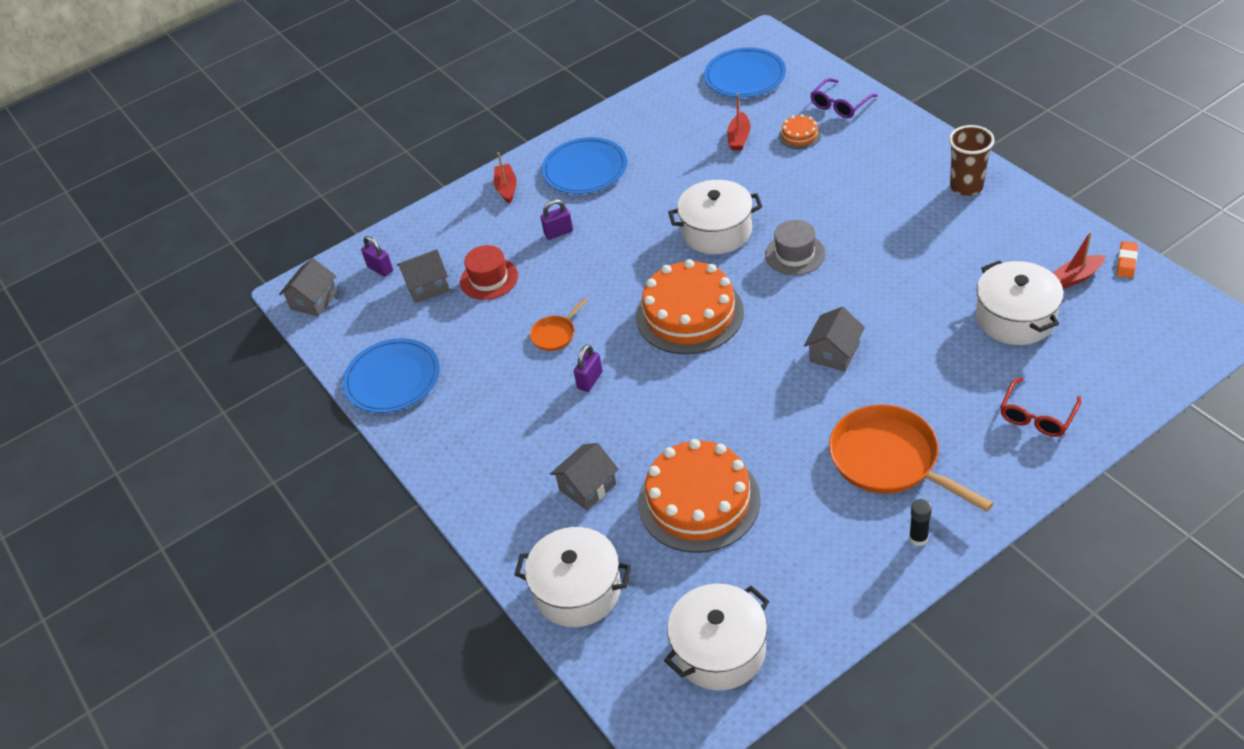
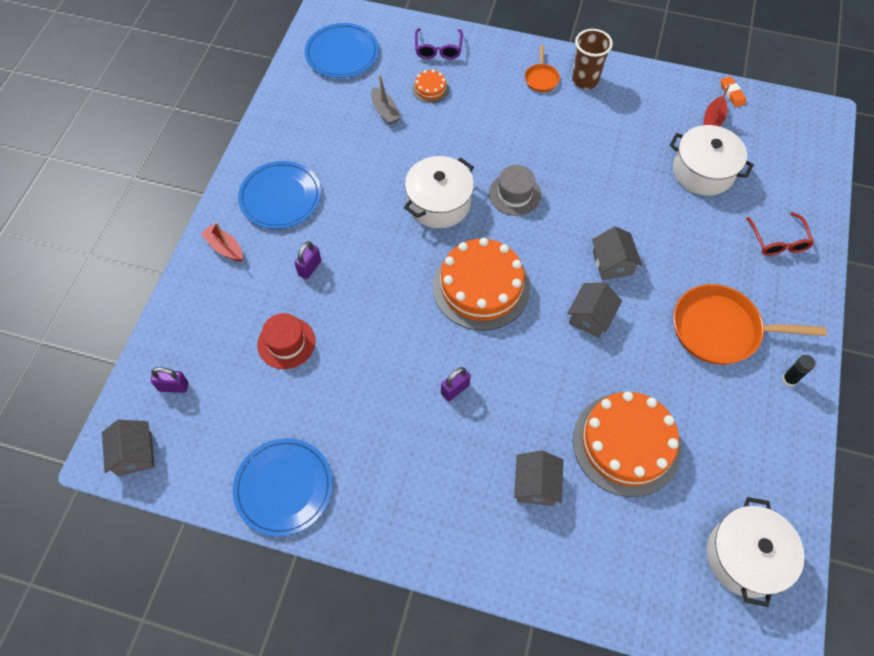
camera: 45 degrees left, 15 degrees up
(427, 286) = (235, 380): grey house -> grey house (591, 317)
(555, 334) = (390, 364): orange pan -> orange pan (541, 78)
(577, 590) = (607, 579): white pot -> none
(590, 380) = (455, 389): purple padlock -> purple padlock turned 60 degrees clockwise
(739, 138) = (385, 111): red boat -> grey boat

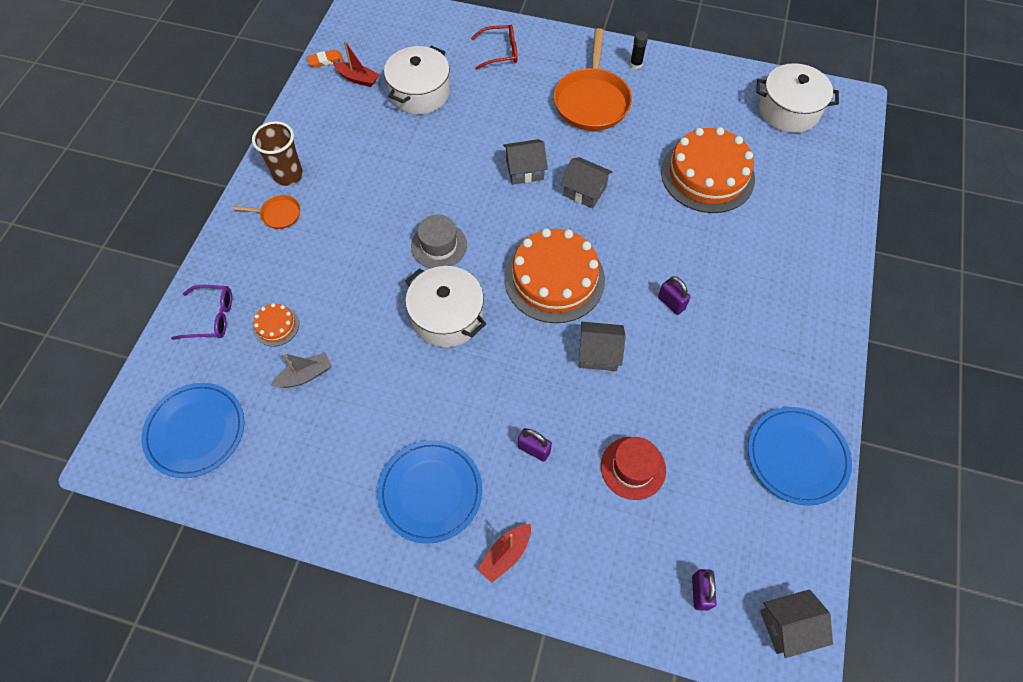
camera: 90 degrees left, 0 degrees up
(536, 485) = (756, 241): grey house -> grey house (599, 353)

